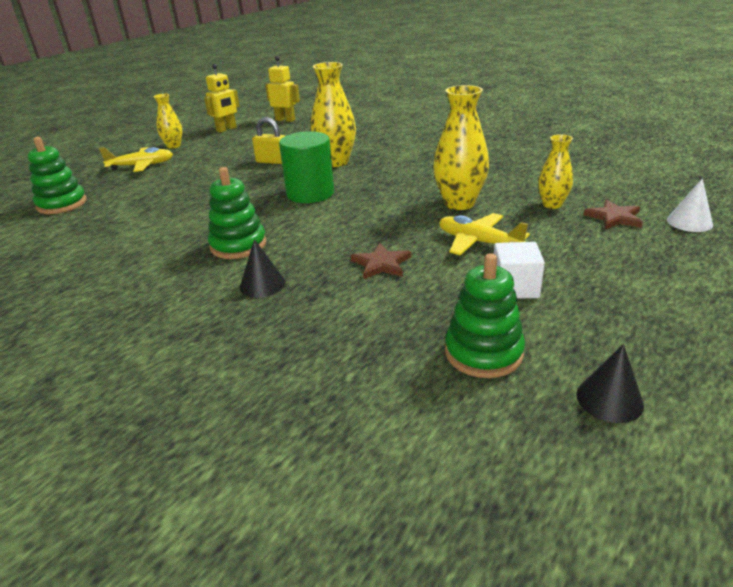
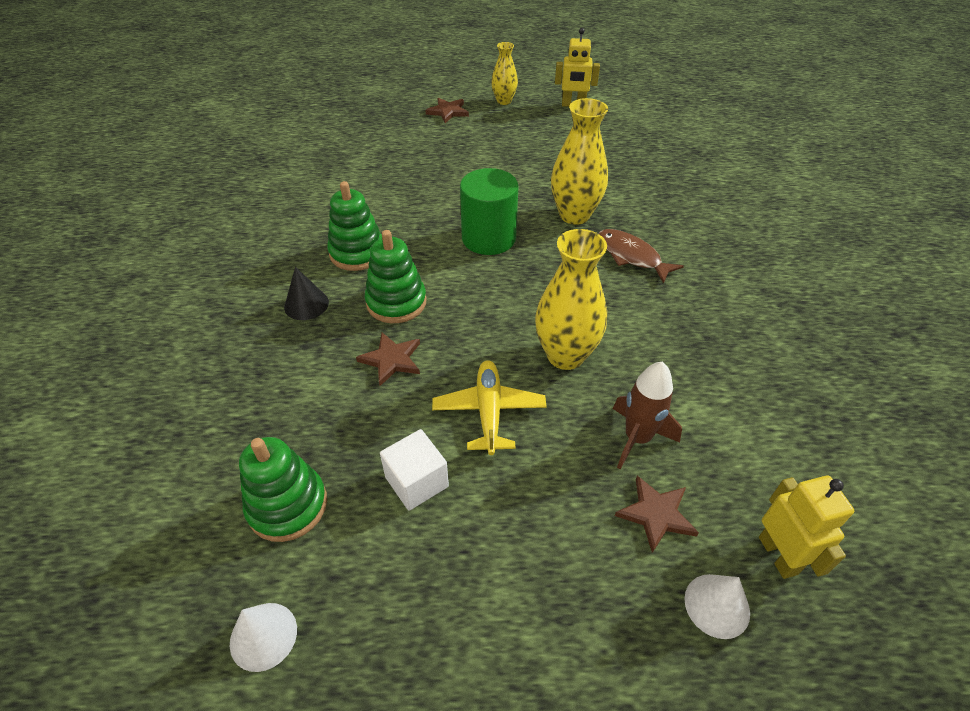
camera: 50 degrees right, 15 degrees up
(62, 204) = (348, 121): green stacking toy -> green stacking toy (396, 302)
(141, 166) = (448, 112): yellow plane -> brown star
(272, 161) = (532, 175): yellow padlock -> none
(285, 120) = (639, 124): yellow robot -> yellow robot (778, 555)
(400, 159) = (631, 256): none -> brown fish
(552, 204) = (637, 438): yellow vase -> brown rocket
(609, 399) = (263, 636): black cone -> white cone

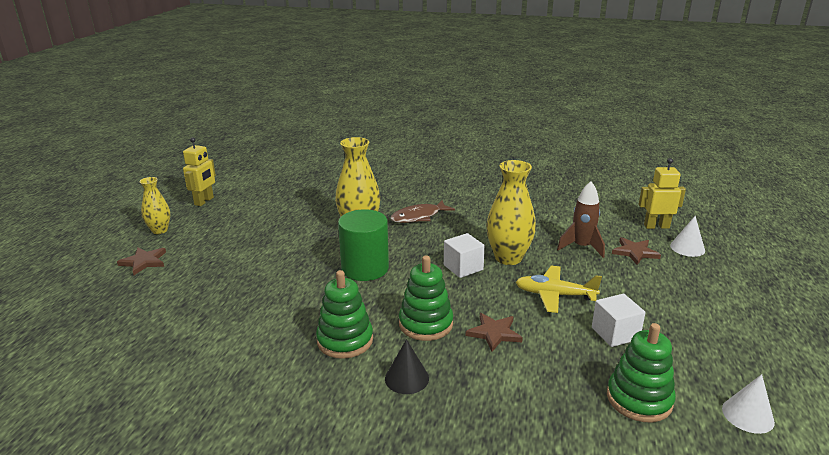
camera: 75 degrees left, 20 degrees down
(522, 315) = (463, 267): none -> white cube

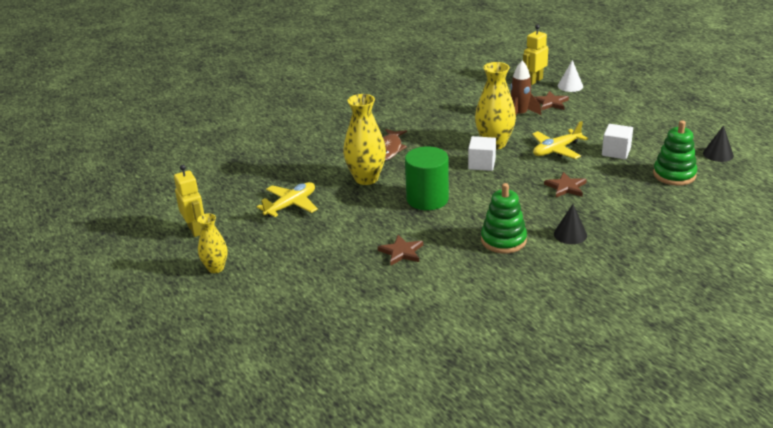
camera: 45 degrees left, 5 degrees up
(144, 262) = (263, 291): brown star -> brown star (401, 252)
(279, 218) = (291, 205): none -> yellow plane
(426, 324) = (525, 205): green stacking toy -> none
(747, 415) = (718, 154): white cone -> black cone

